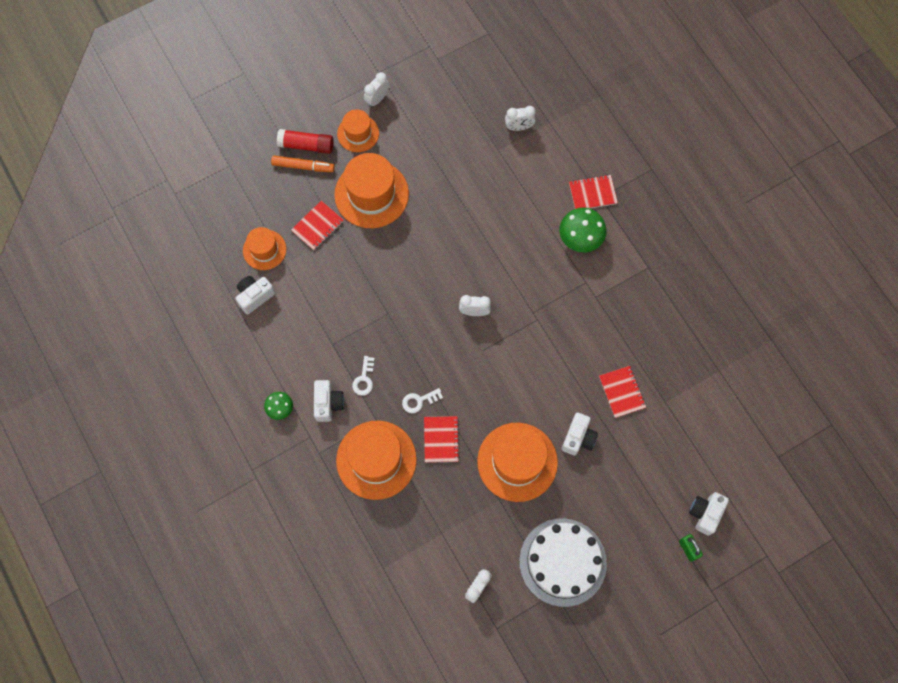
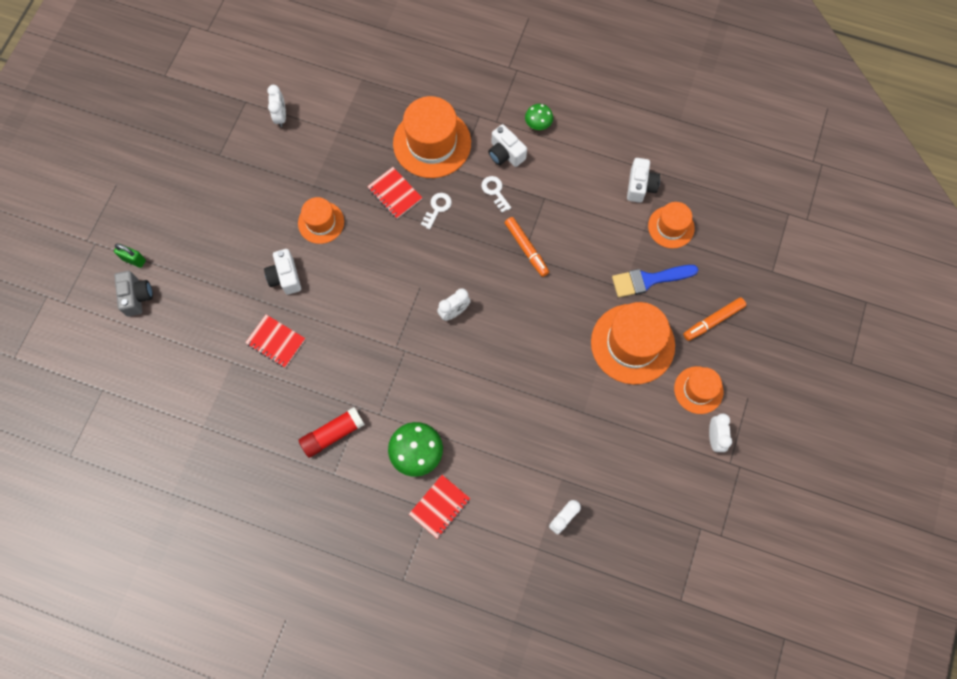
camera: 140 degrees right, 0 degrees up
(306, 145) = (730, 342): red glue stick -> red glue stick (333, 434)
(317, 226) = (649, 280): red notebook -> blue brush
(381, 316) = (526, 249): none -> orange marker
(517, 462) = (321, 222): orange hat -> orange hat, size x0.58
(563, 562) = (229, 179): white cake -> none
(705, 513) = (137, 297): white camera -> grey camera

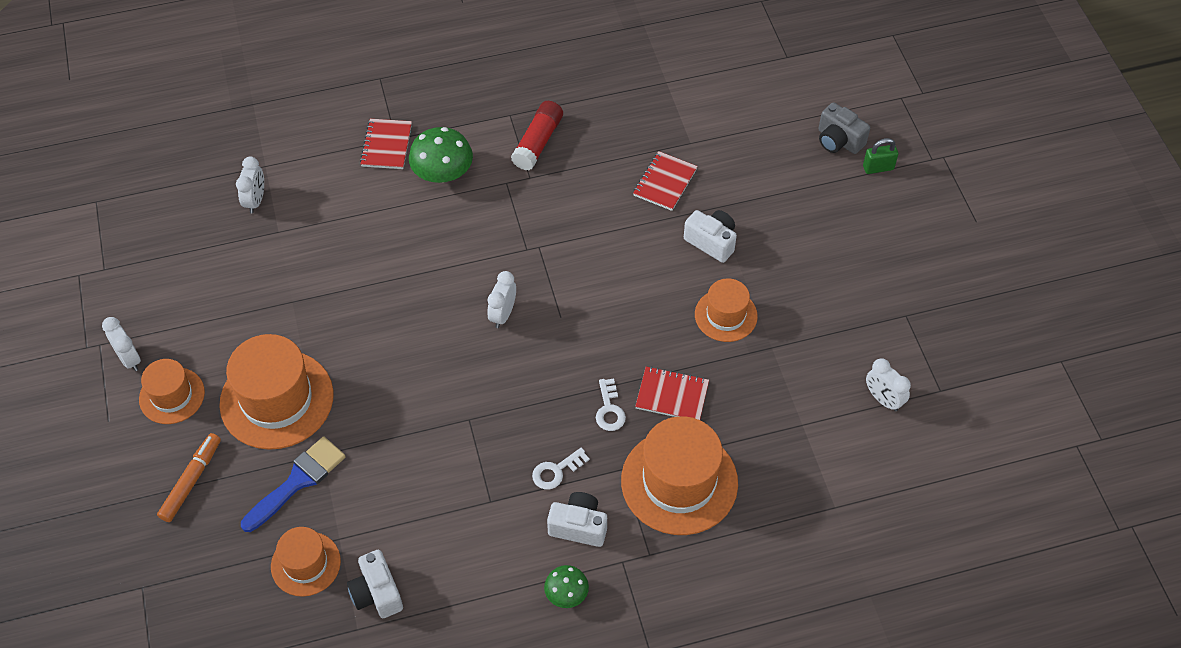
camera: 145 degrees right, 15 degrees down
(276, 341) = (665, 182): red notebook -> red notebook turned 60 degrees counterclockwise
(495, 191) = (556, 471): white key -> white key turned 120 degrees clockwise
(526, 249) = (470, 428): orange marker -> none

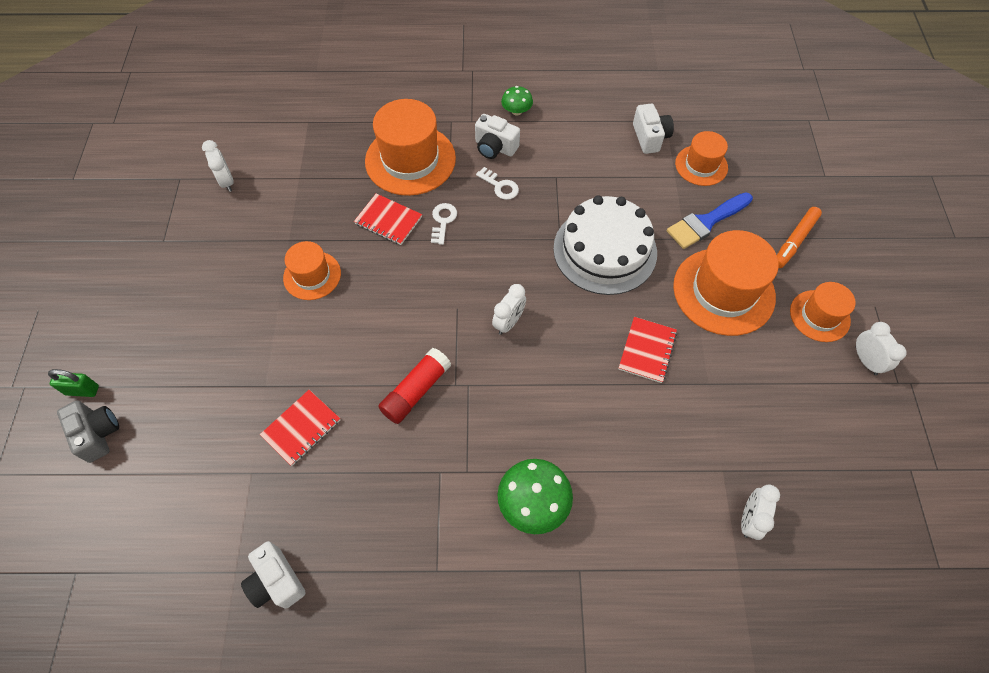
camera: 165 degrees left, 5 degrees up
(386, 145) = (591, 562): red notebook -> red notebook (647, 350)
(414, 417) = (605, 250): none -> white cake
(538, 142) = (416, 518): red glue stick -> red glue stick (416, 390)
(556, 471) = (500, 186): white key -> white key turned 60 degrees clockwise
(711, 242) = (288, 349): white camera -> white camera (276, 581)

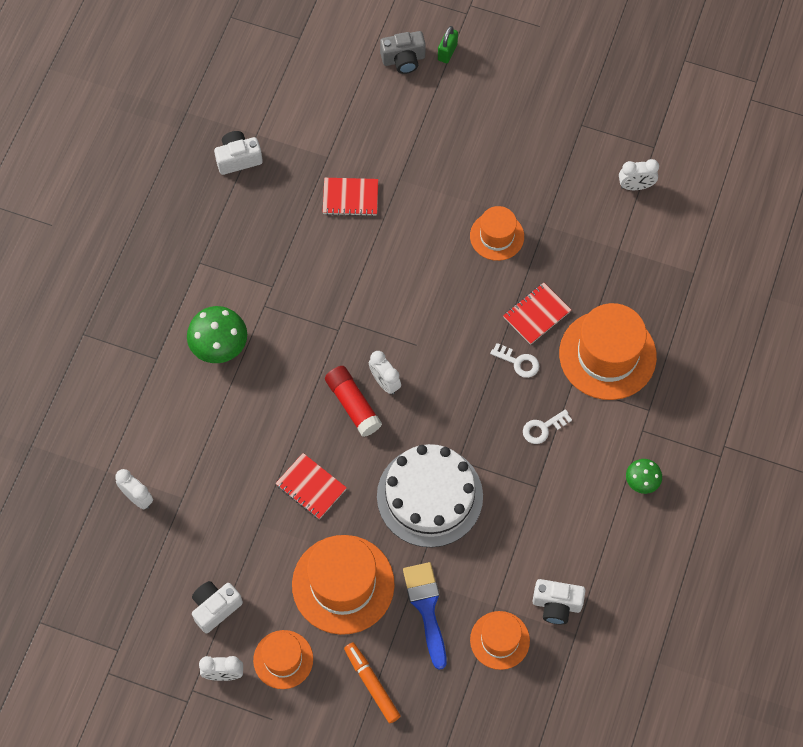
camera: 110 degrees right, 5 degrees up
(301, 428) = (350, 198): red notebook -> red notebook turned 60 degrees counterclockwise
(416, 390) = (349, 289): red glue stick -> red glue stick (353, 405)
(495, 147) = (596, 441): white camera -> white camera (215, 608)

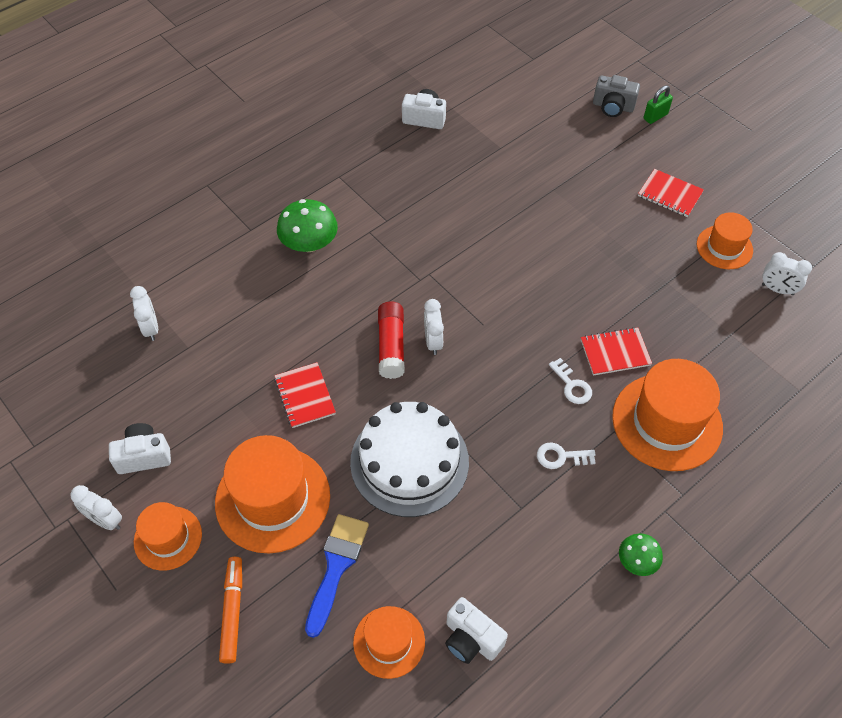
camera: 30 degrees right, 10 degrees down
(350, 198) = (500, 185): red notebook -> red notebook (670, 194)
(497, 236) = (615, 271): orange hat -> orange hat (724, 247)

